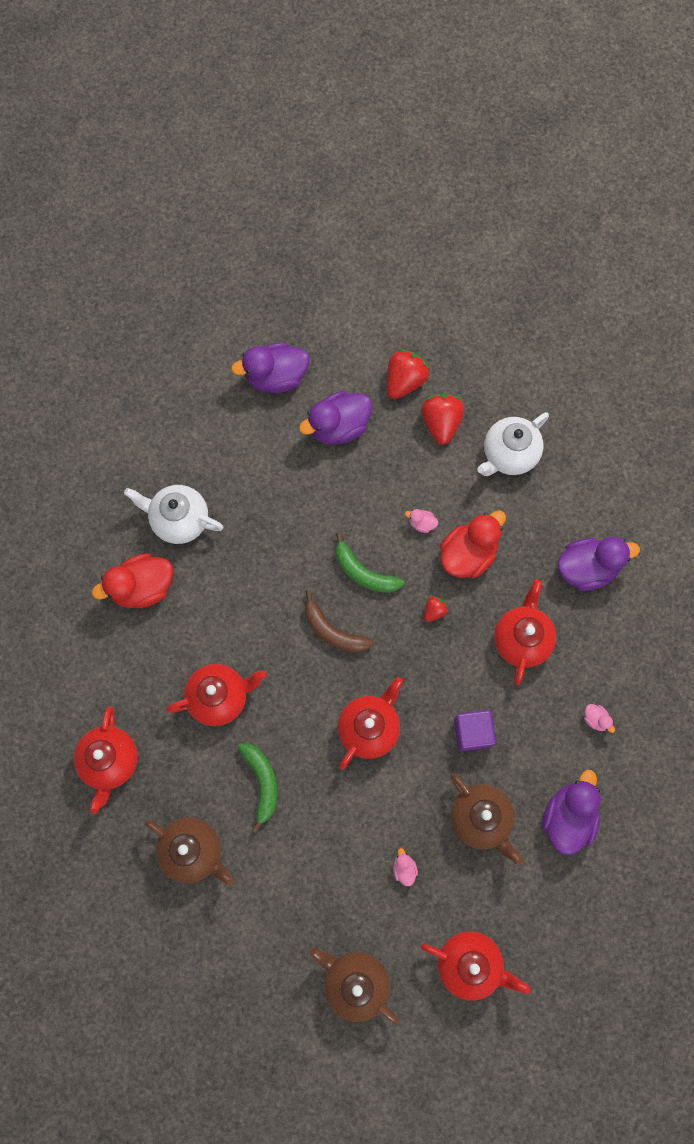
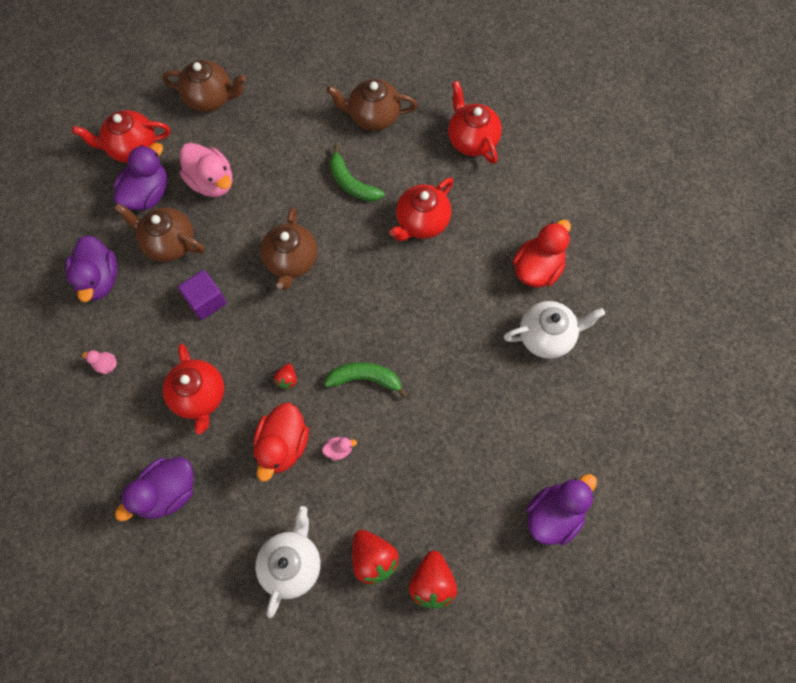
camera: 150 degrees right, 5 degrees down
(332, 631) = (363, 317): brown banana -> none
(338, 427) = (466, 499): purple duck -> purple duck (147, 194)
(369, 728) = (291, 261): red teapot -> brown teapot
(404, 868) = (212, 182): pink duck -> pink duck, size x2.29

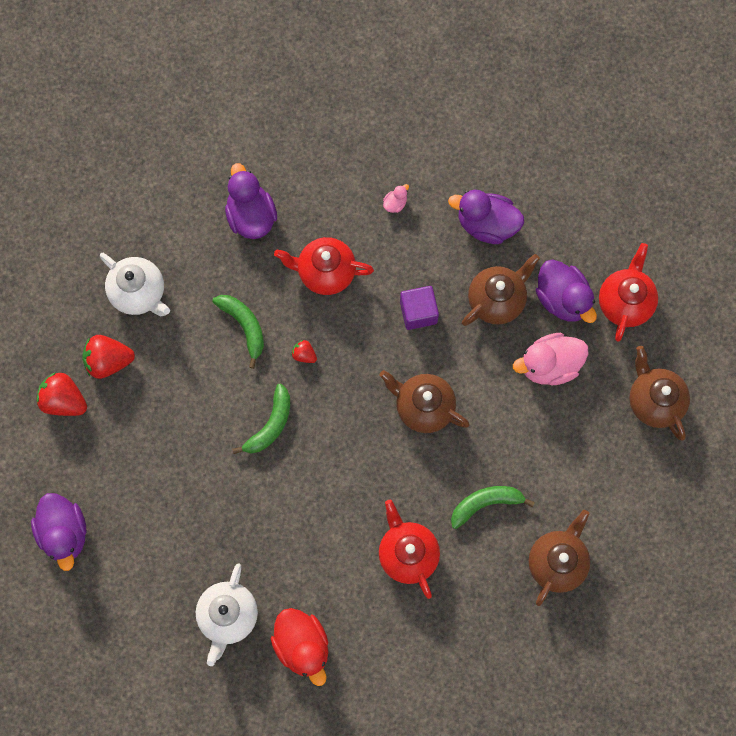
camera: 115 degrees right, 5 degrees up
(210, 98) = (654, 401): brown teapot -> brown teapot turned 120 degrees clockwise
(283, 445) = (244, 326): red duck -> green banana
(339, 450) = (216, 373): pink duck -> none
(472, 140) = (481, 655): red teapot -> none

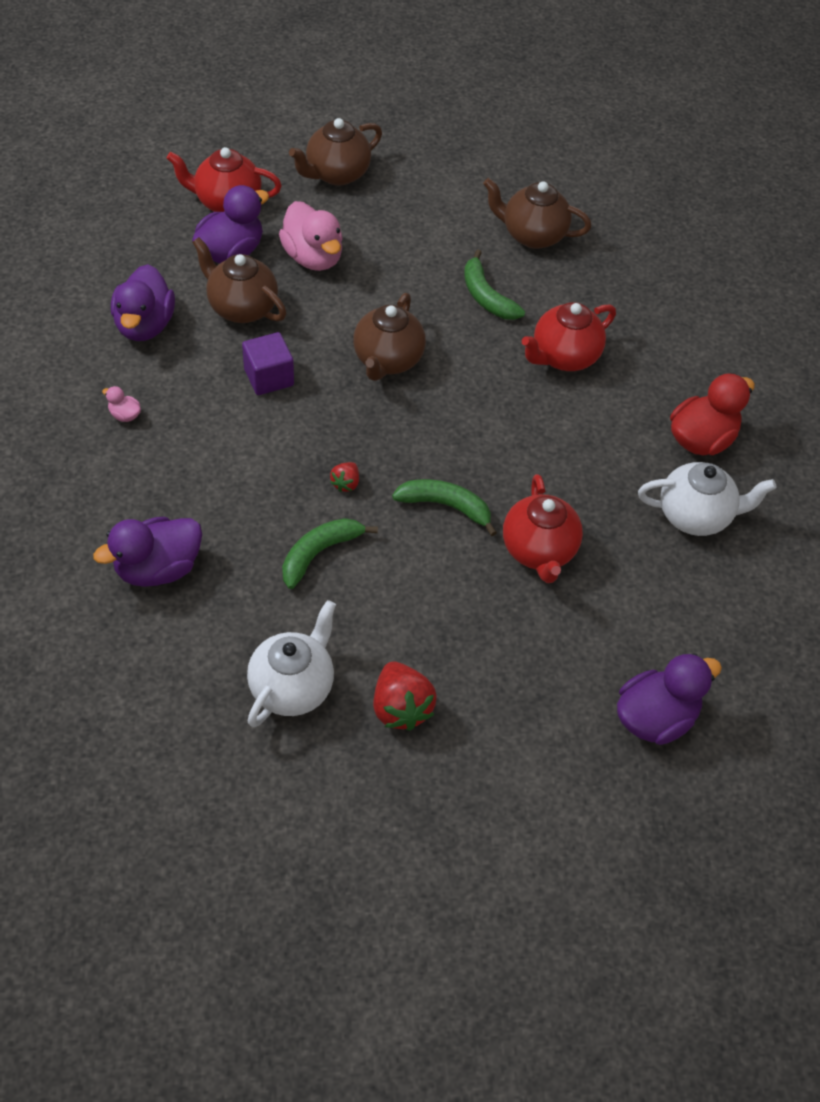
camera: 105 degrees left, 20 degrees down
(64, 400) = (471, 755): red strawberry -> none
(325, 272) = (230, 475): red teapot -> red teapot (538, 551)

